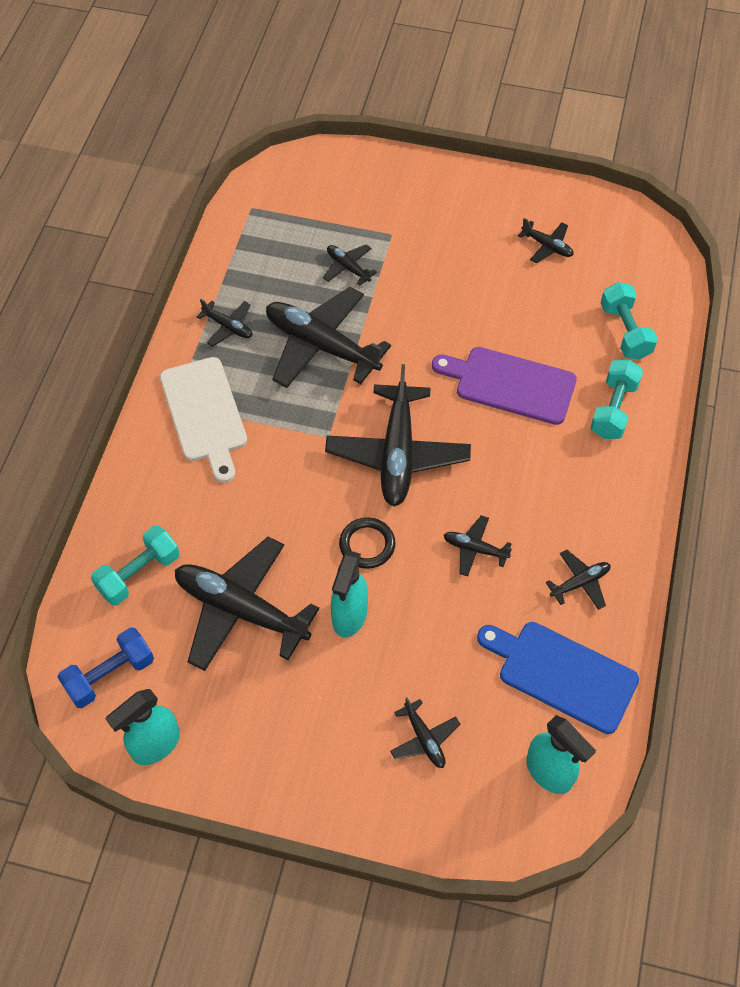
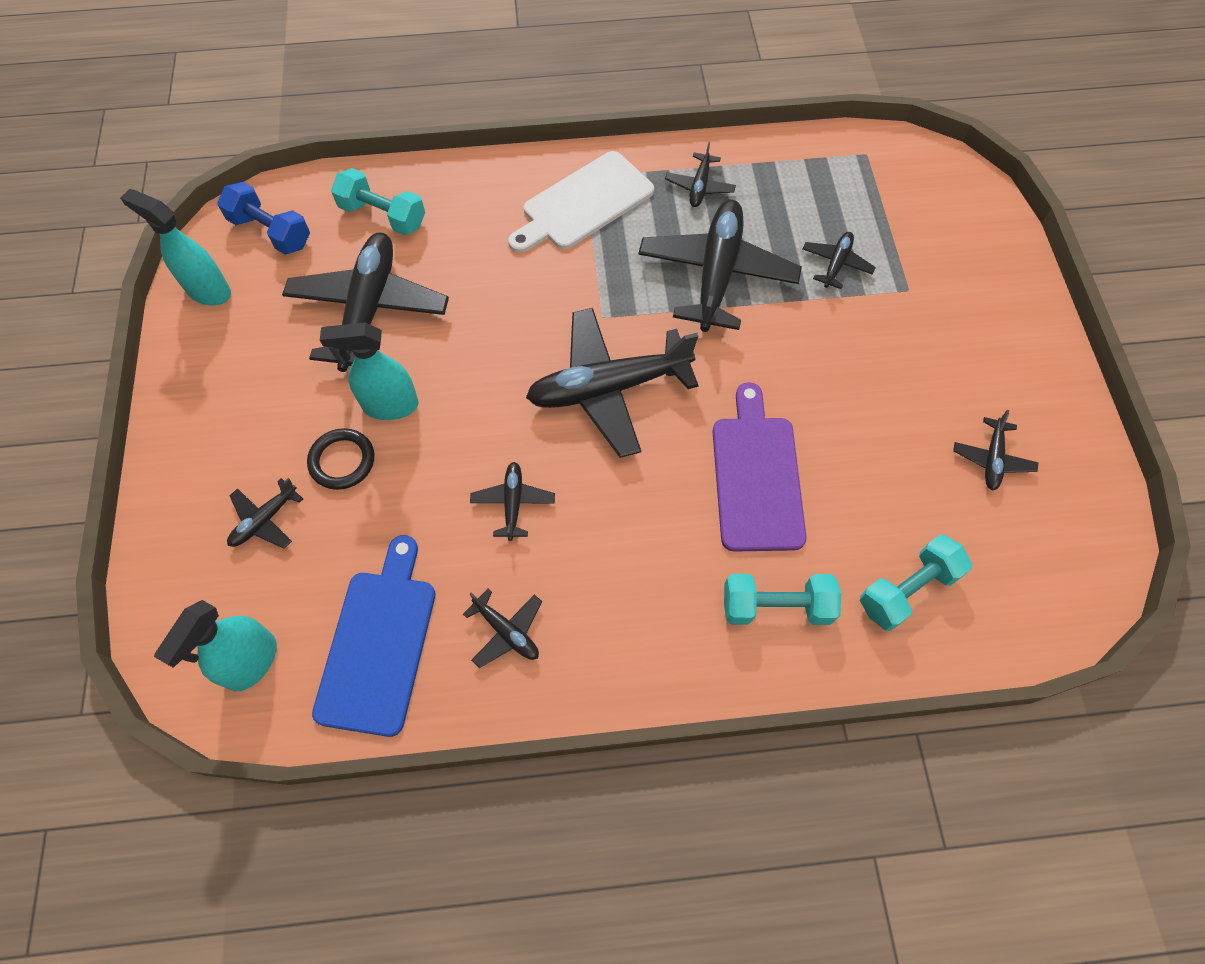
camera: 70 degrees right, 5 degrees up
(367, 545) = (481, 395): black ring -> black ring (342, 461)

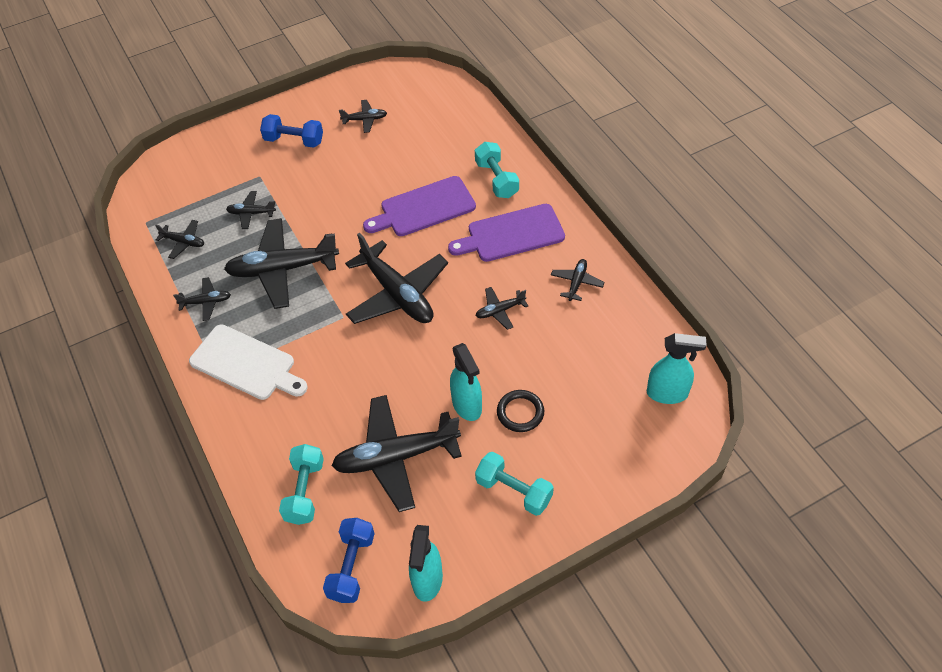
camera: 110 degrees left, 10 degrees down
(264, 520) = (583, 435): black plane -> black plane (183, 242)
(378, 643) = (619, 337): blue cutting board -> none
(647, 579) = (511, 234): none -> purple cutting board
(907, 589) = (459, 135): turquoise dumbbell -> turquoise dumbbell (514, 491)
(972, 350) = (294, 140): none -> blue dumbbell

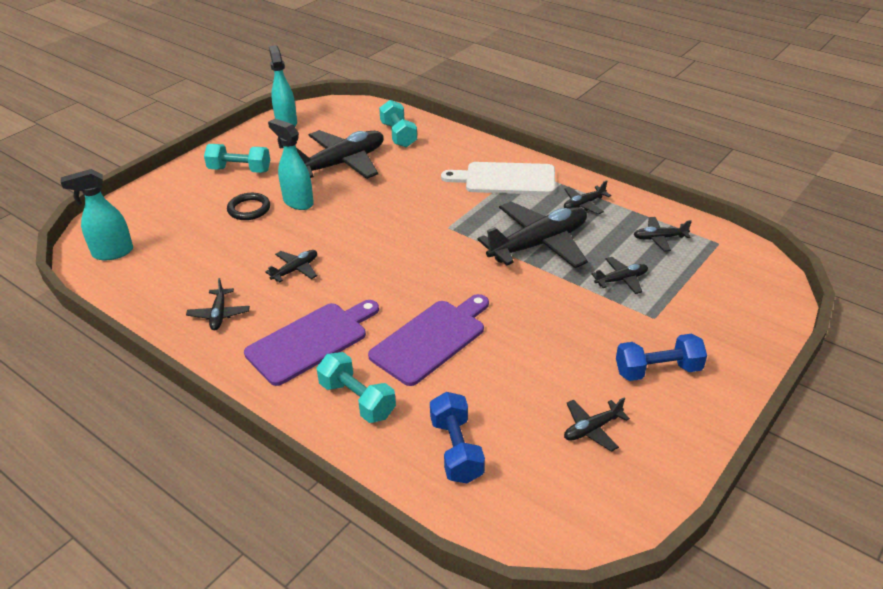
camera: 155 degrees right, 15 degrees down
(352, 566) = (341, 116): blue dumbbell -> blue dumbbell (456, 450)
(397, 294) = (408, 256): black plane -> none

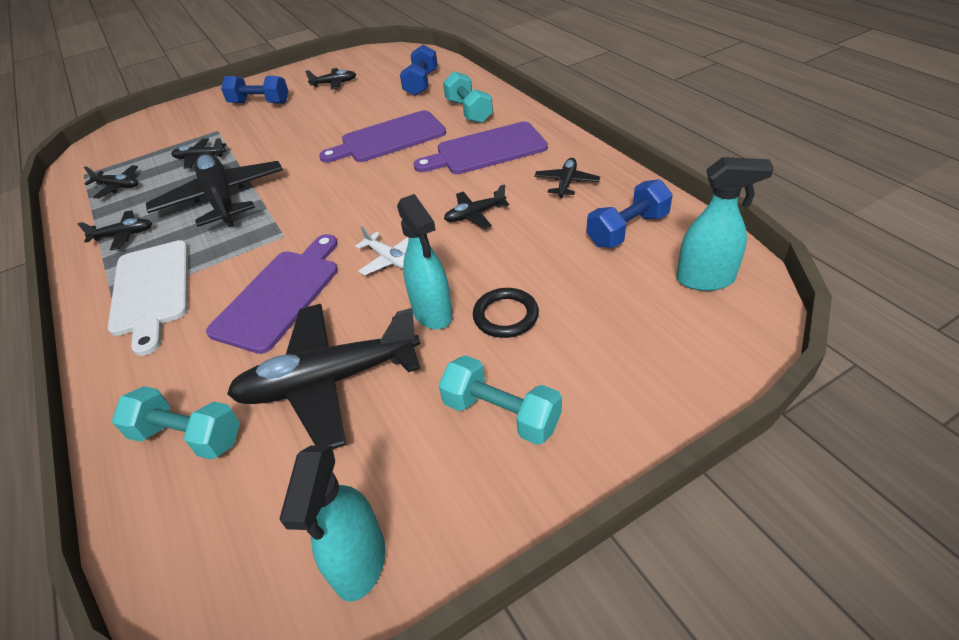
camera: 155 degrees left, 5 degrees up
(164, 279) = (627, 230): none -> blue dumbbell
(348, 226) = (389, 259): none -> white plane
(398, 135) = (188, 436): turquoise dumbbell -> turquoise dumbbell turned 75 degrees counterclockwise
(410, 192) = (280, 295): none -> purple cutting board
(505, 179) = (151, 290): white cutting board -> white cutting board turned 45 degrees clockwise
(538, 244) = (222, 199): black plane -> black plane turned 75 degrees clockwise

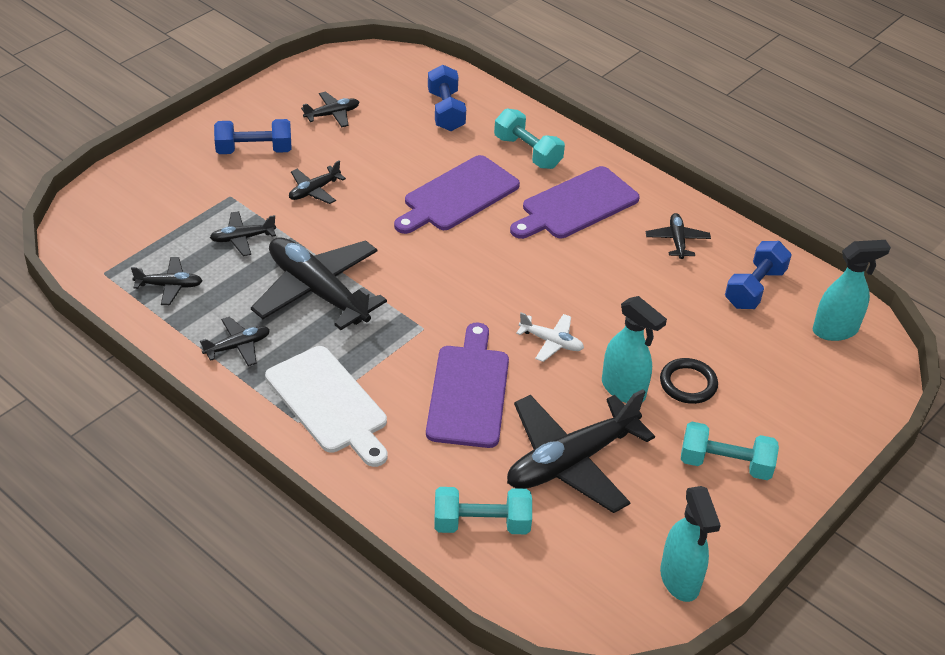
camera: 25 degrees left, 0 degrees up
(475, 215) = (607, 285): black plane -> black plane (314, 190)

